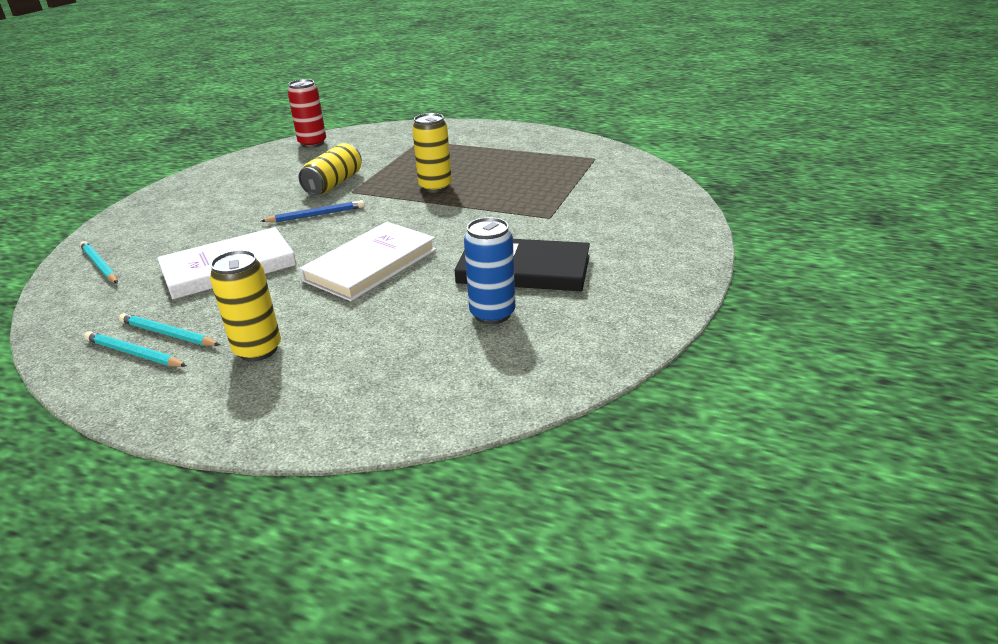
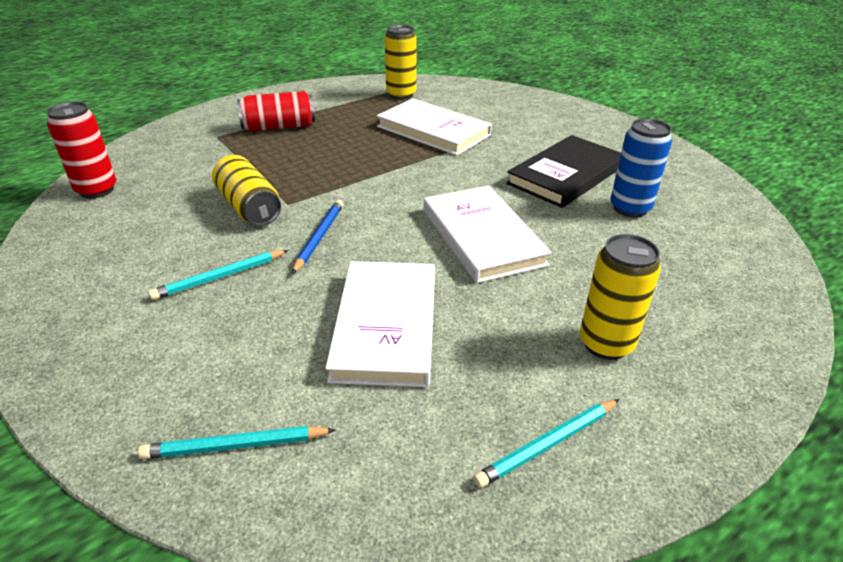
camera: 60 degrees left, 5 degrees up
(168, 334) = (519, 406): turquoise pencil -> turquoise pencil (220, 277)
(435, 187) = (349, 161): yellow can -> yellow can (401, 95)
(460, 149) = (279, 127): none -> red can
(534, 195) = (433, 131): none -> white book

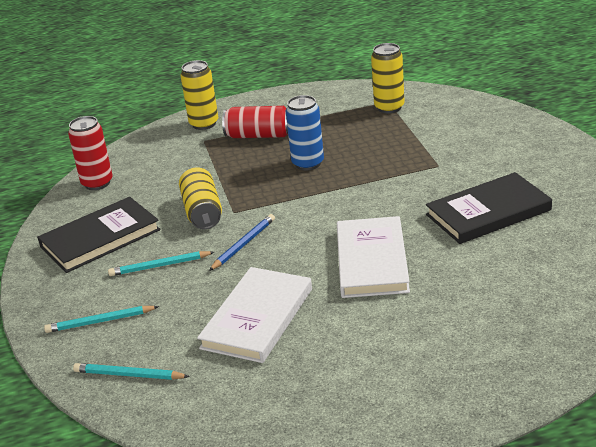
camera: 25 degrees right, 5 degrees down
(121, 253) = (100, 238): none -> black book
(433, 131) = (395, 152): white book -> none
(548, 444) = (319, 411): turquoise pencil -> turquoise pencil (100, 321)
(606, 344) = (408, 357): yellow can -> yellow can (204, 124)
(630, 208) = (522, 252): blue can -> blue can (308, 163)

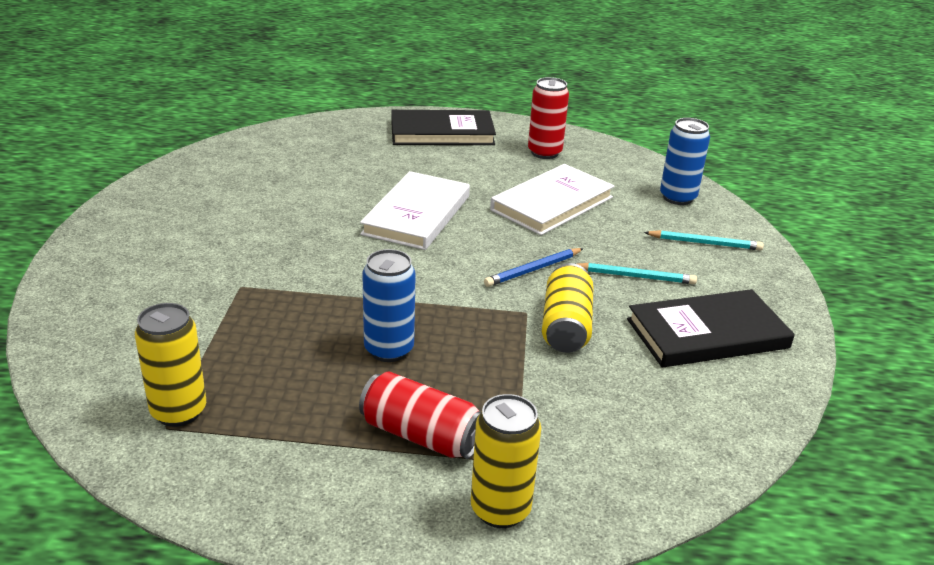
camera: 165 degrees left, 0 degrees up
(97, 183) = (715, 433): red can -> red can (544, 153)
(129, 375) = (677, 198): turquoise pencil -> blue can
(488, 212) = (262, 220): black book -> black book (442, 132)

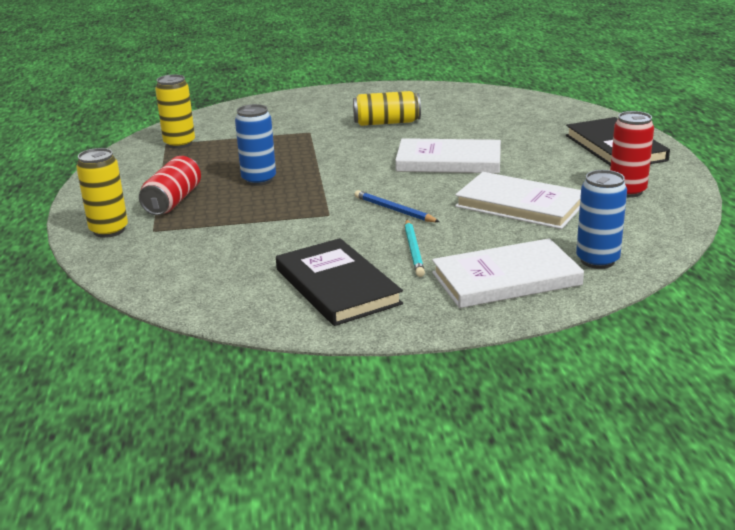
camera: 80 degrees right, 5 degrees down
(565, 326) = (317, 230): yellow can -> yellow can (387, 122)
(705, 243) = (506, 279): turquoise pencil -> white book

